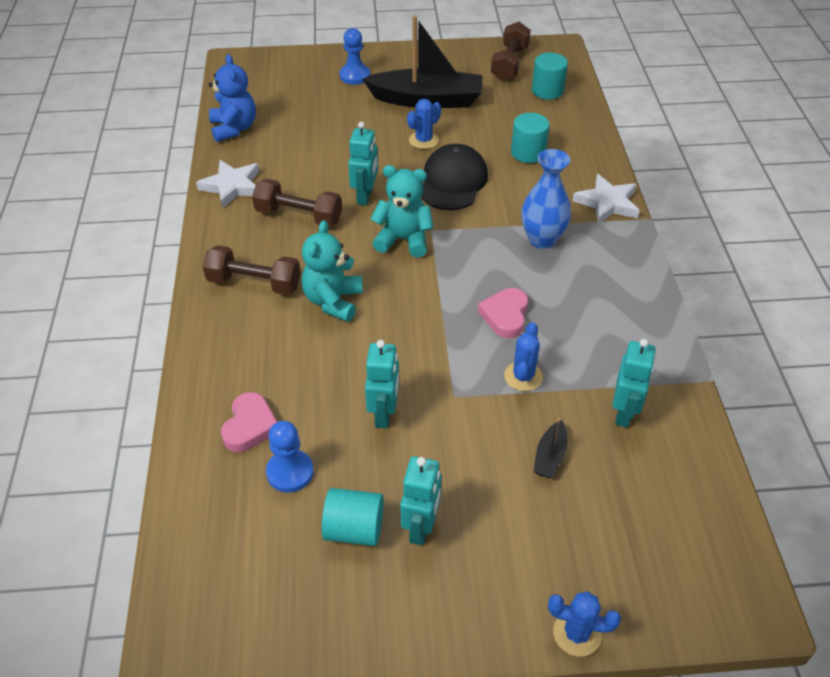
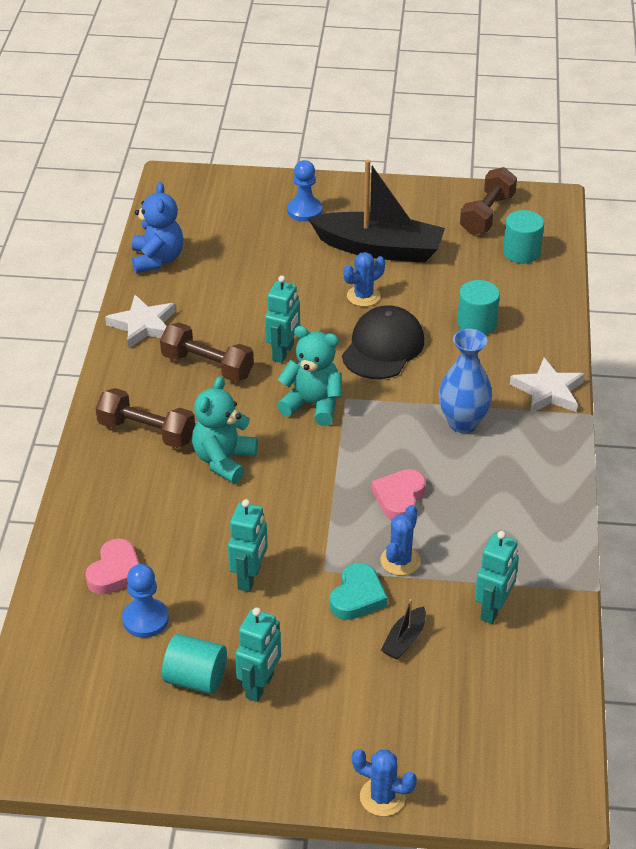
camera: 10 degrees right, 5 degrees down
(493, 418) = (357, 596): none -> turquoise heart

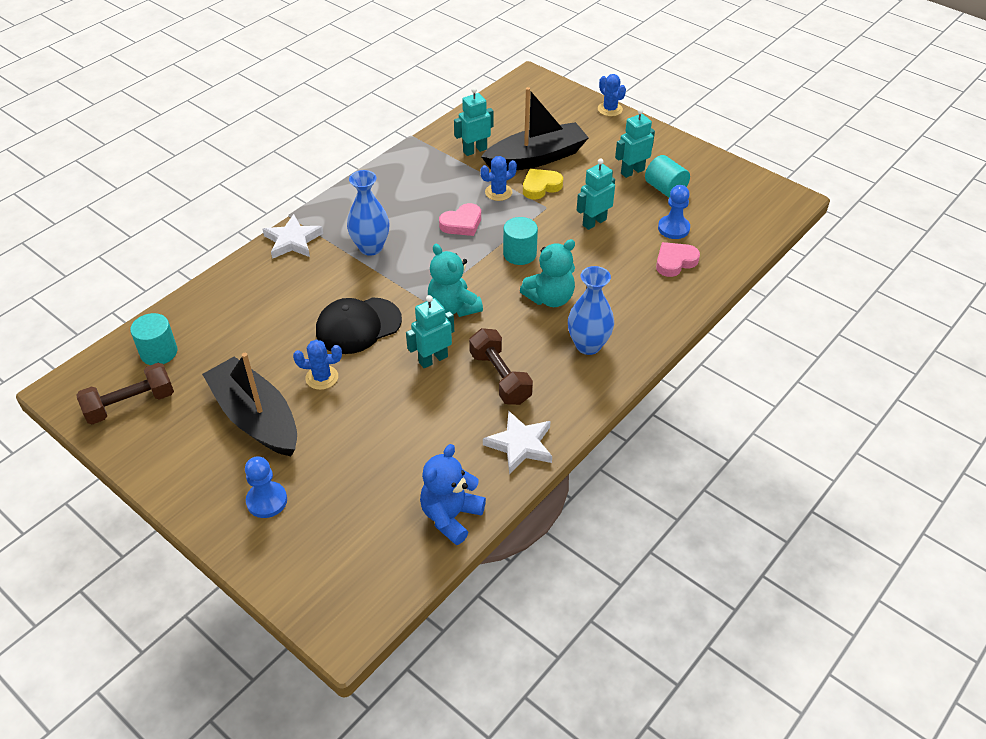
camera: 145 degrees left, 5 degrees up
(146, 432) = (588, 345): brown dumbbell -> blue vase
(357, 596) = (541, 187): turquoise heart -> yellow heart
(404, 640) = (536, 158): black boat -> black boat, size x2.44
(476, 324) = (272, 310): turquoise cylinder -> turquoise cylinder (519, 254)

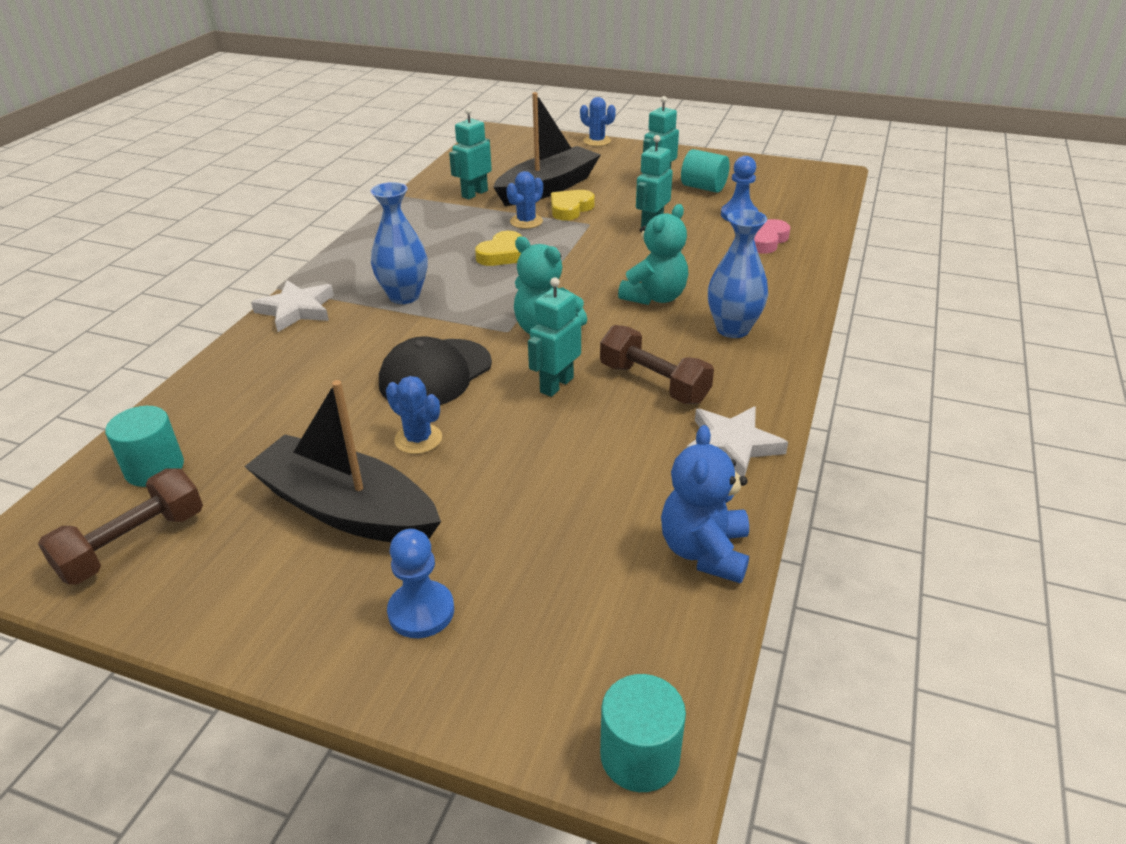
camera: 20 degrees left, 10 degrees down
(322, 377) = (418, 439): blue cactus -> blue cactus turned 60 degrees clockwise
(462, 223) = (502, 254): pink heart -> yellow heart
(519, 254) = (589, 267): turquoise cylinder -> turquoise cylinder (639, 756)

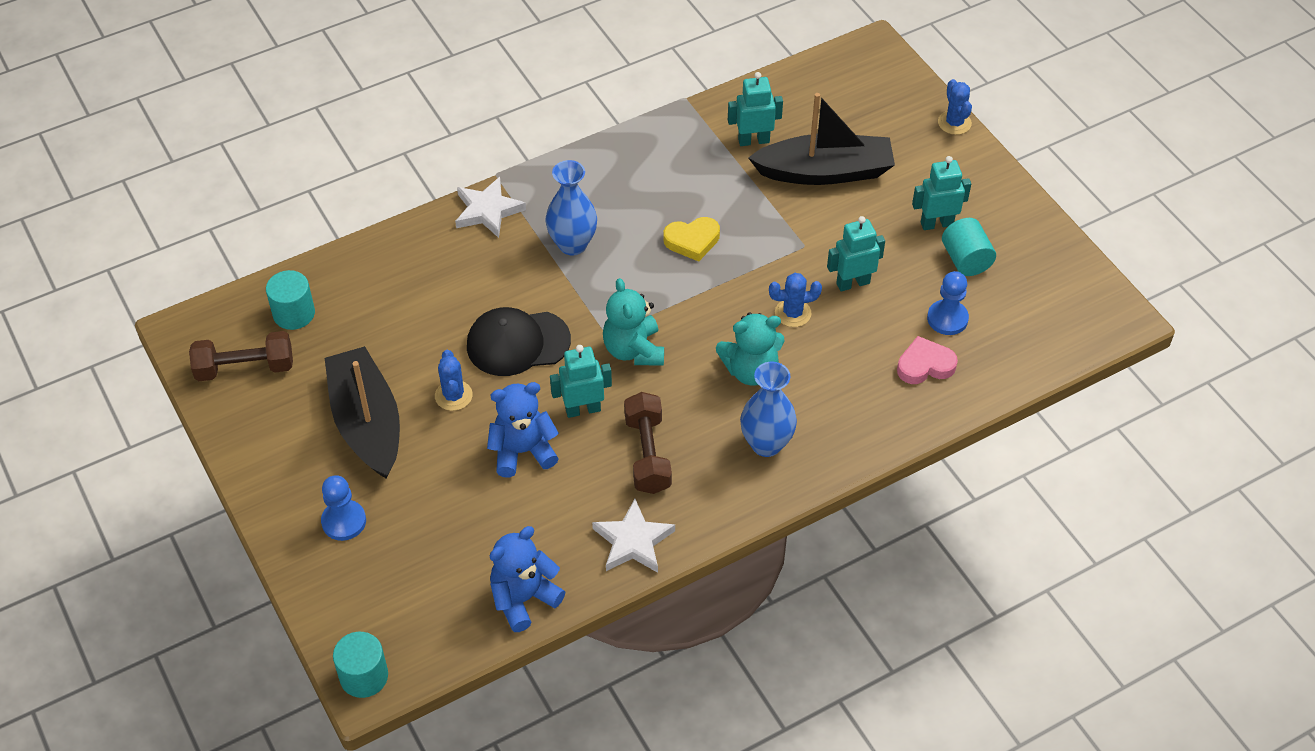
camera: 40 degrees right, 15 degrees up
(526, 221) = (755, 209): blue cactus -> blue cactus (793, 313)
(542, 441) = (523, 451): none -> blue teddy bear
(570, 209) = (811, 215): yellow heart -> none

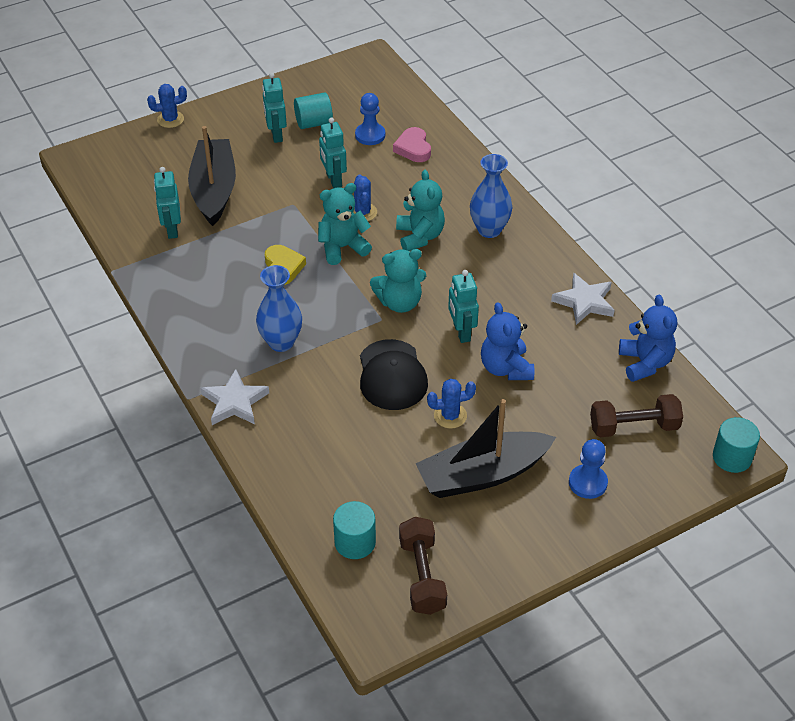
camera: 90 degrees left, 5 degrees down
(524, 599) = (645, 363): blue teddy bear -> blue teddy bear turned 150 degrees counterclockwise
(647, 454) = (503, 294): brown dumbbell -> brown dumbbell (634, 427)
(728, 294) = (342, 247): none -> turquoise teddy bear

